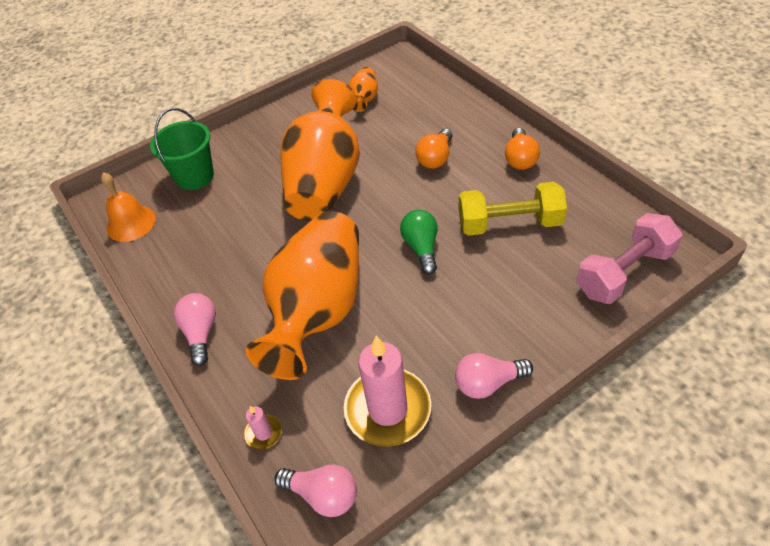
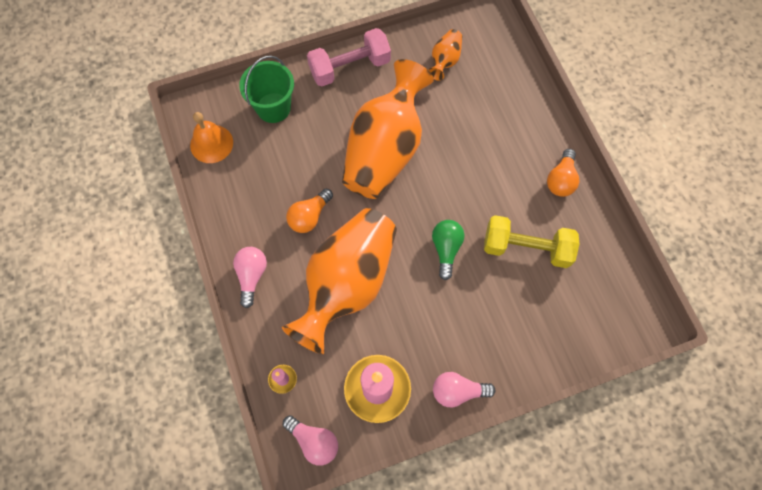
camera: 10 degrees right, 20 degrees up
(435, 158) = (487, 155): orange light bulb -> orange light bulb (309, 216)
(624, 272) = (600, 327): pink dumbbell -> pink dumbbell (350, 67)

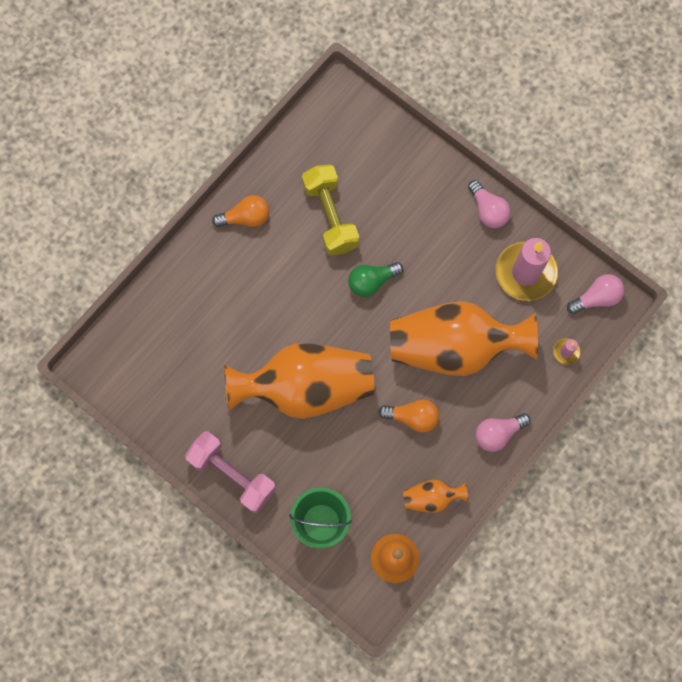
camera: 120 degrees left, 5 degrees up
(314, 441) = (596, 298): pink light bulb -> pink light bulb turned 60 degrees clockwise
(445, 61) = (172, 385): orange vase -> orange vase (431, 498)

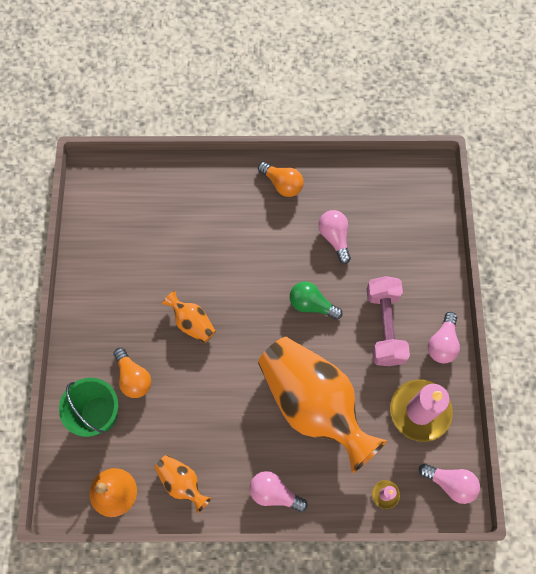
camera: 50 degrees right, 5 degrees down
(232, 475) = (86, 324): pink dumbbell -> pink dumbbell (384, 326)
(305, 388) = (192, 323): orange vase -> orange vase, size x0.43
(330, 216) = (334, 238): yellow dumbbell -> pink light bulb
(412, 417) = (233, 417): orange light bulb -> orange light bulb (133, 378)

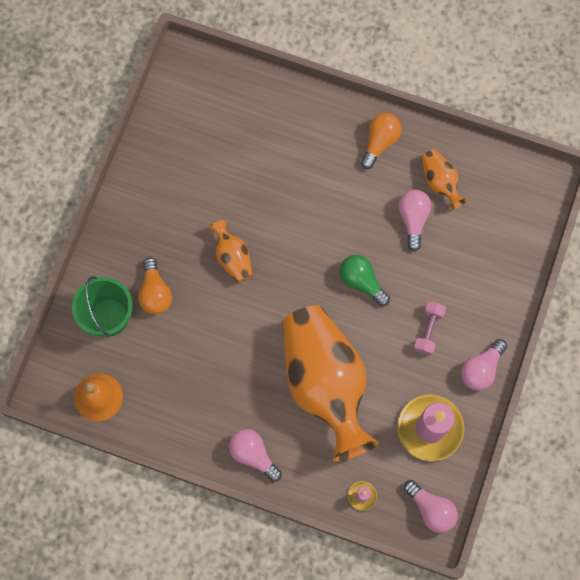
camera: 20 degrees right, 5 degrees up
(182, 482) = (167, 412): orange vase -> orange vase (440, 182)
(282, 184) = (380, 142): orange light bulb -> orange light bulb turned 120 degrees counterclockwise
(384, 326) = (428, 330): pink dumbbell -> pink dumbbell, size x0.56

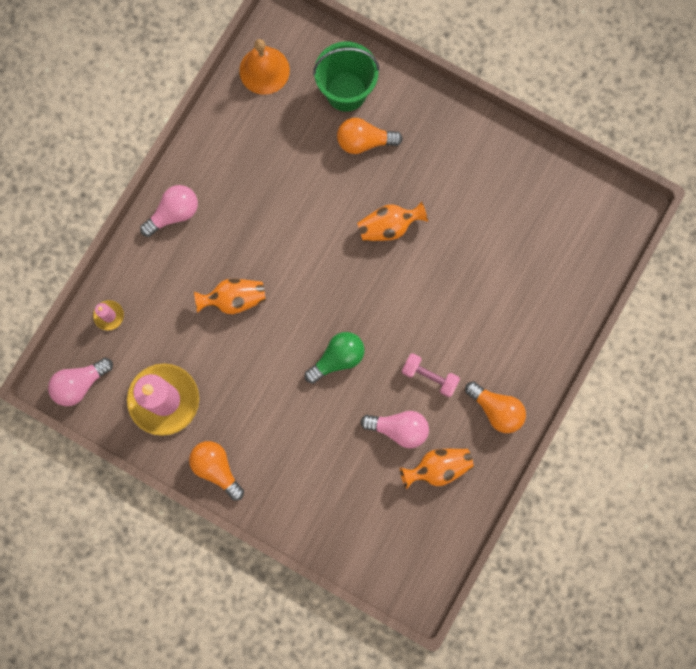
camera: 100 degrees right, 5 degrees up
(325, 383) = (234, 299): orange vase -> orange vase, size x0.43
(428, 330) = (270, 420): pink dumbbell -> pink dumbbell (429, 376)
(481, 369) = (216, 468): pink light bulb -> orange light bulb

